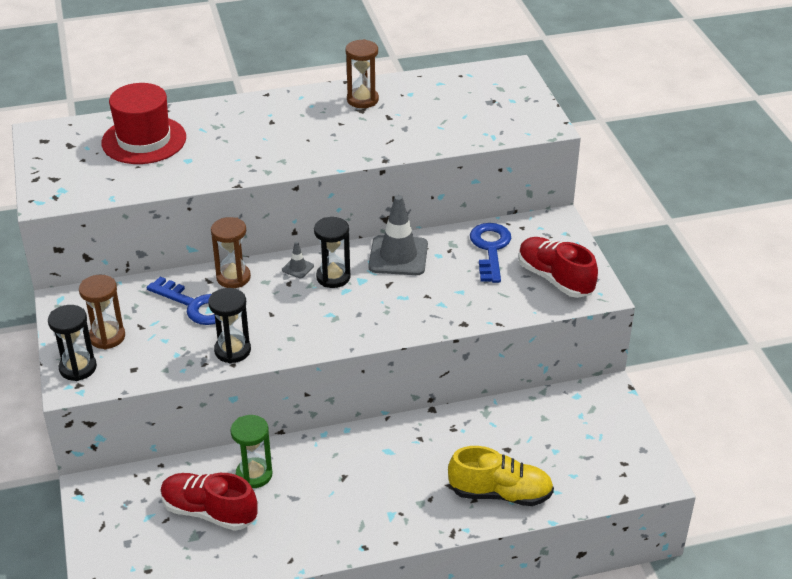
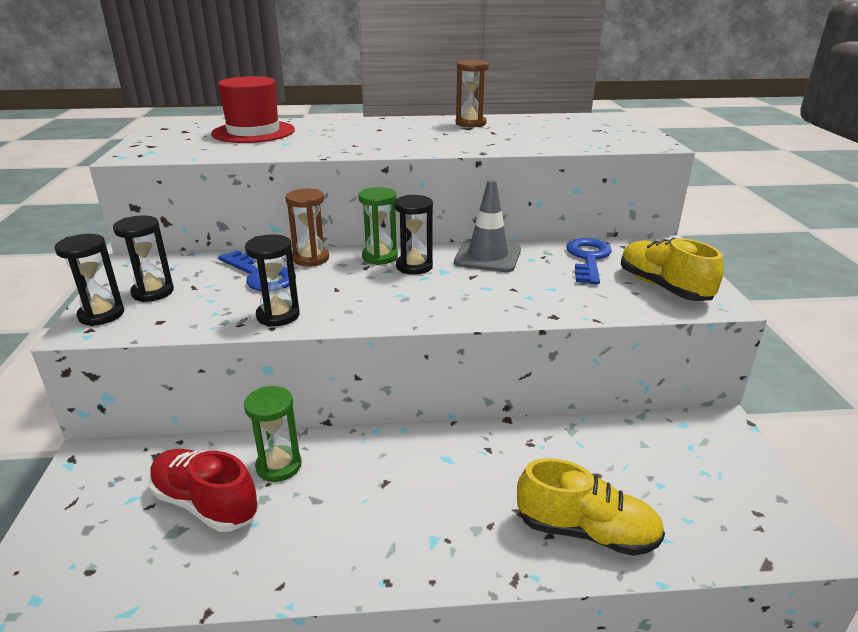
camera: 10 degrees right, 10 degrees down
(107, 337) = (153, 292): brown hourglass -> black hourglass
(297, 268) = (380, 257): grey traffic cone -> green hourglass
(555, 279) = (663, 287): red shoe -> yellow shoe

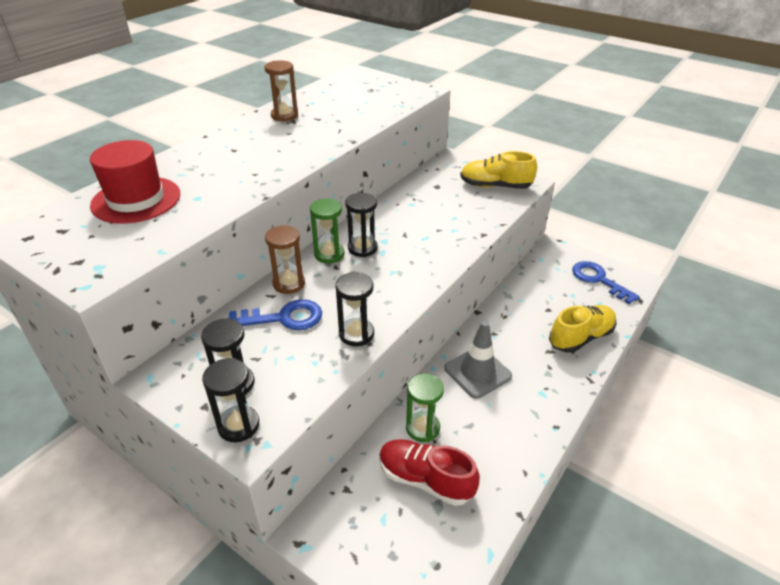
camera: 50 degrees left, 10 degrees up
(206, 503) = (425, 479): red shoe -> red shoe turned 45 degrees clockwise
(487, 256) = (387, 216): grey traffic cone -> grey traffic cone (477, 372)
(588, 258) = (436, 187): blue key -> blue key (598, 280)

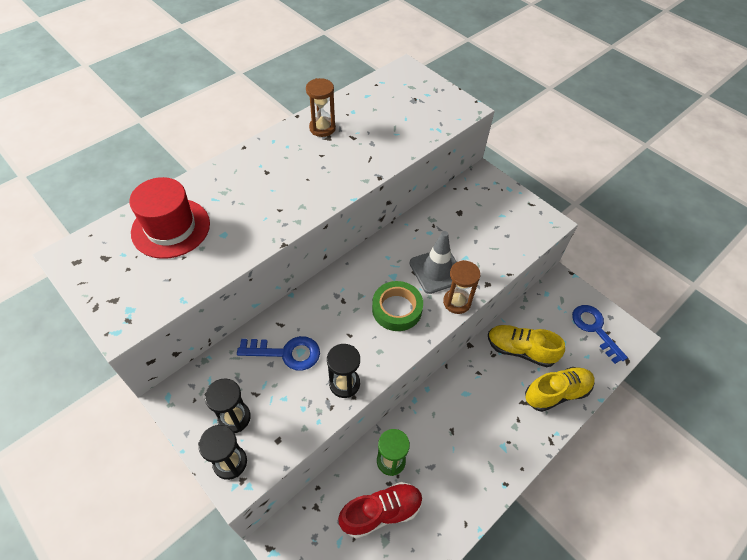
camera: 10 degrees right, 15 degrees up
(289, 284) = (298, 313): brown hourglass -> brown hourglass (457, 302)
(329, 254) = (340, 284): green hourglass -> none
(362, 248) = (371, 282): black hourglass -> none
(396, 265) = (397, 309): none -> green tape
(425, 479) = (381, 512): red shoe -> red shoe turned 120 degrees clockwise
(477, 372) = (452, 412): grey traffic cone -> grey traffic cone (437, 271)
(495, 186) = (516, 222): yellow shoe -> yellow shoe (520, 350)

